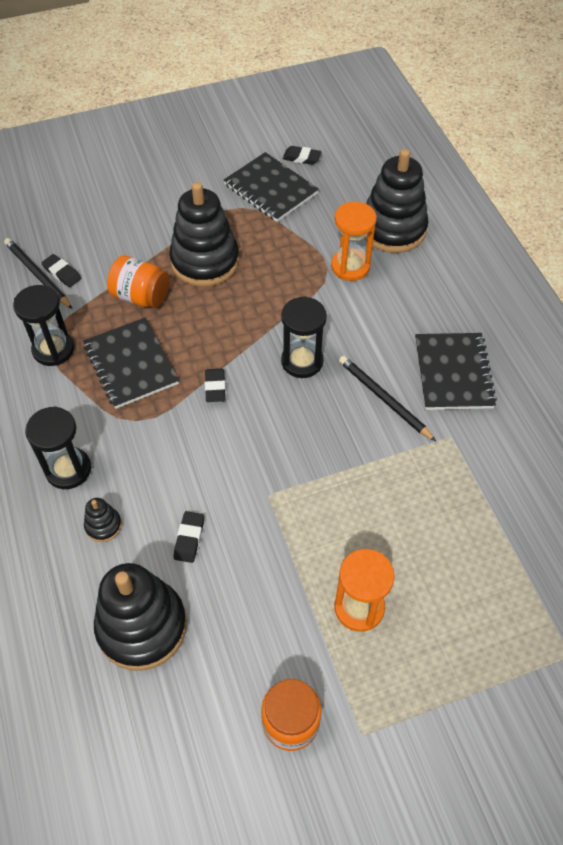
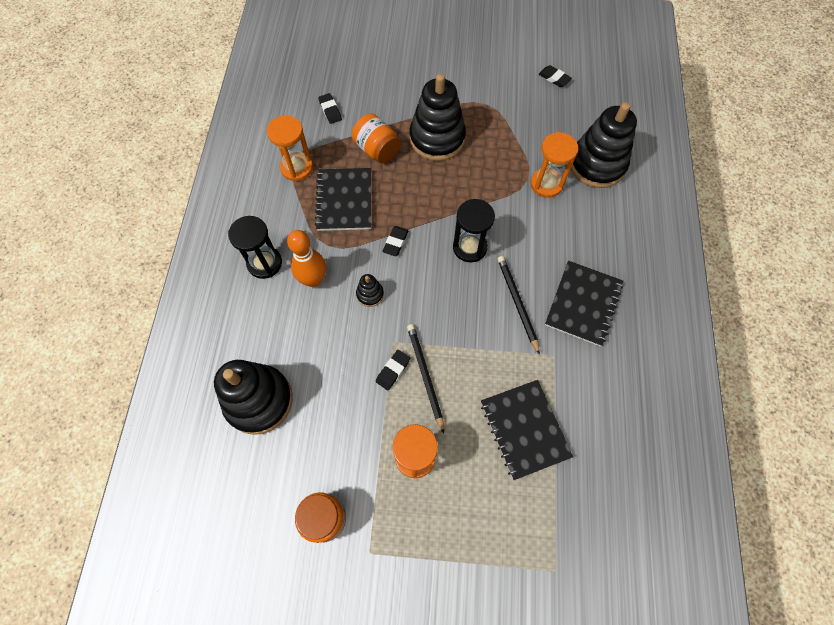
camera: 25 degrees right, 10 degrees up
(37, 275) = (313, 105): black pencil -> black pencil (425, 375)
(53, 349) = (297, 168): black hourglass -> orange hourglass
(103, 525) = (268, 315): black stacking toy -> black stacking toy (370, 294)
(139, 464) = (313, 280): none -> orange bowling pin
(189, 538) = (321, 350): black eraser -> black eraser (393, 370)
(270, 189) = (516, 96): black notebook -> black notebook (524, 429)

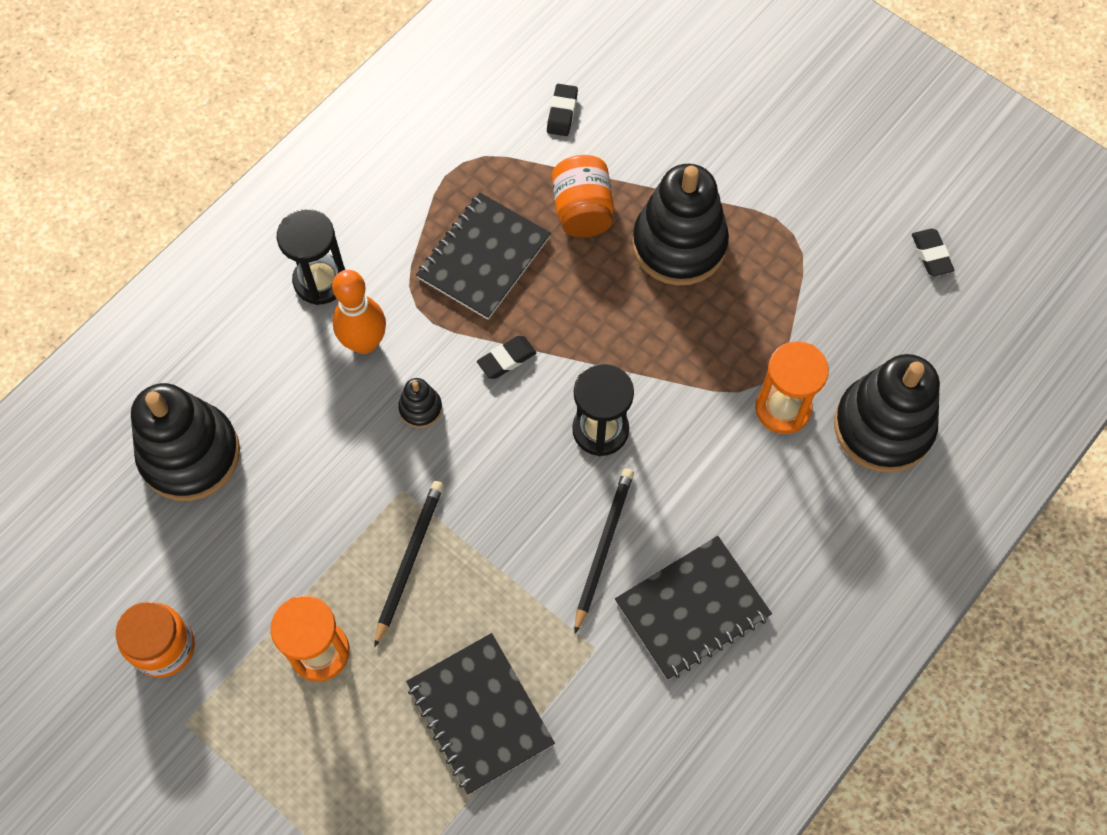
camera: 35 degrees right, 0 degrees up
(297, 168) = (455, 172): orange hourglass -> none
(393, 370) = (374, 527): black eraser -> none
(524, 429) = (480, 714): black notebook -> black notebook turned 45 degrees counterclockwise

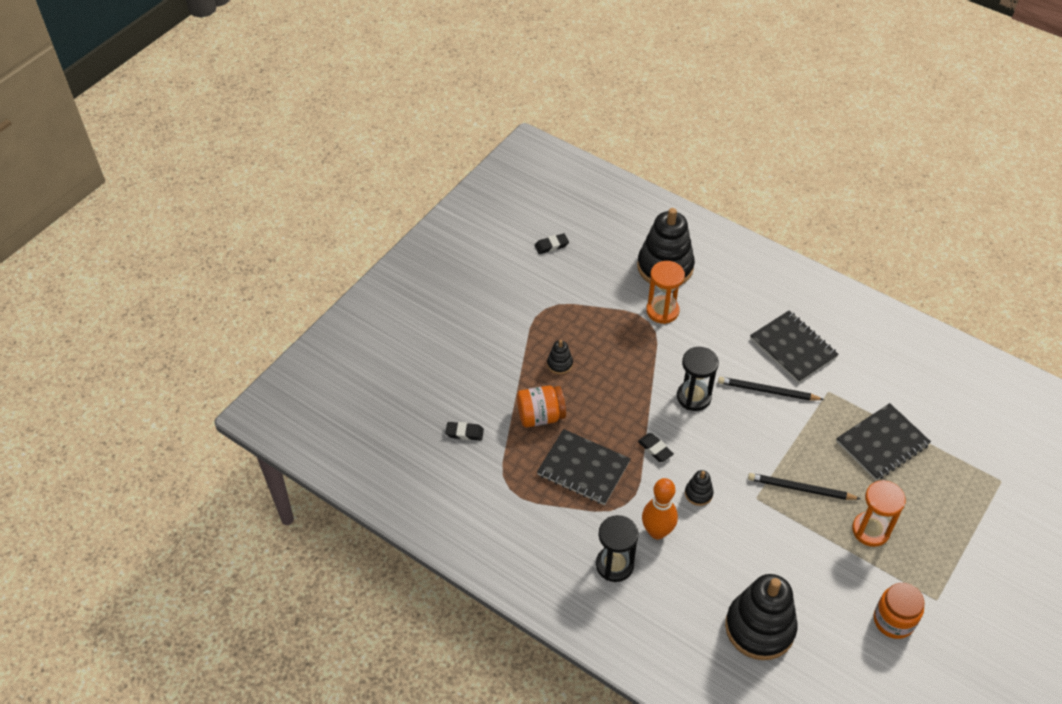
camera: 95 degrees left, 15 degrees down
(679, 244) = (559, 364): black stacking toy -> black stacking toy, size x0.44

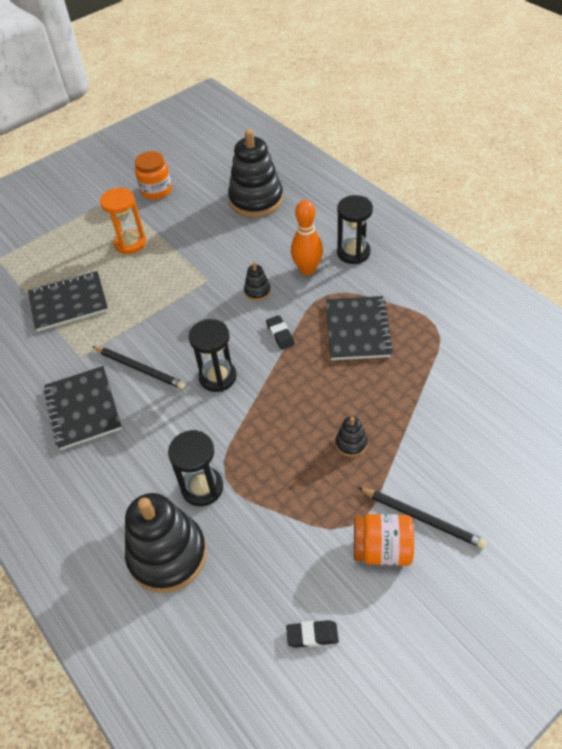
camera: 160 degrees left, 0 degrees up
(464, 433) = (476, 385): black eraser -> none
(540, 416) = (388, 388): orange jar -> orange jar (382, 549)
(583, 468) = (357, 330): black notebook -> black notebook turned 45 degrees clockwise
(662, 311) = (202, 487): orange hourglass -> black hourglass
(800, 489) = (166, 280): black pencil -> black pencil (422, 518)

